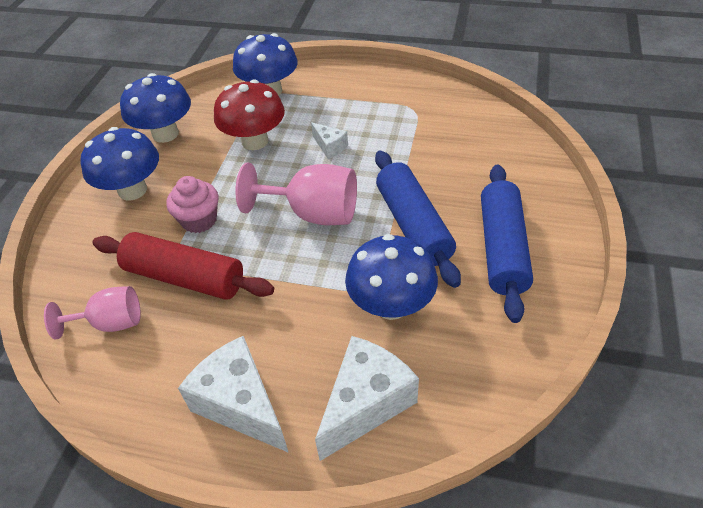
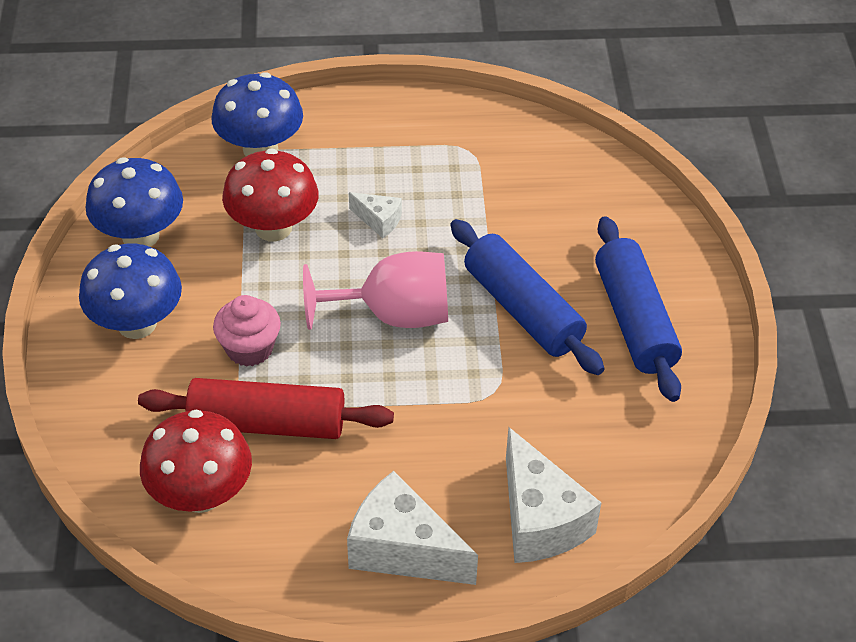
camera: 20 degrees left, 0 degrees up
(110, 323) = (201, 494): pink goblet -> red mushroom
(366, 404) = (539, 519): white cheese -> white cheese turned 135 degrees clockwise
(391, 305) = (529, 409): blue mushroom -> none

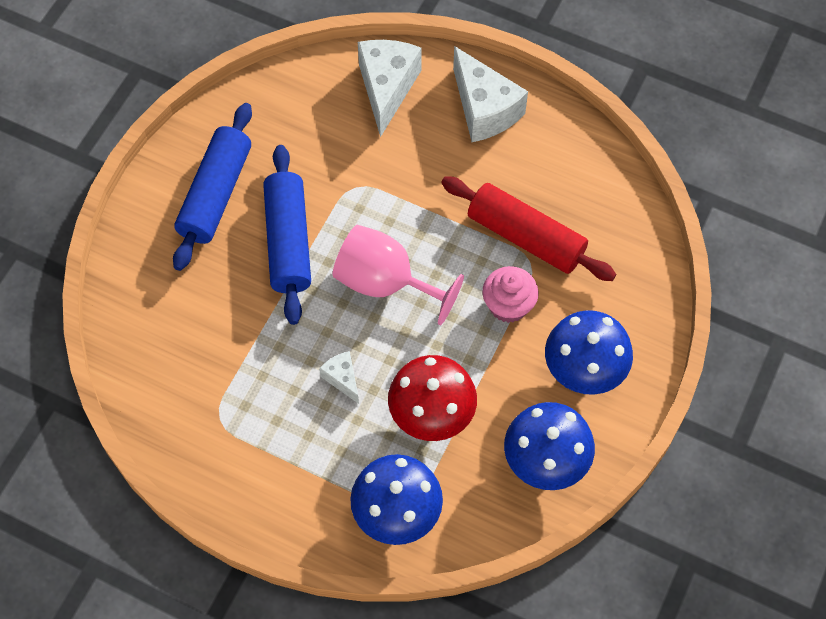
camera: 150 degrees left, 15 degrees up
(201, 494) = (596, 205): red mushroom -> none

